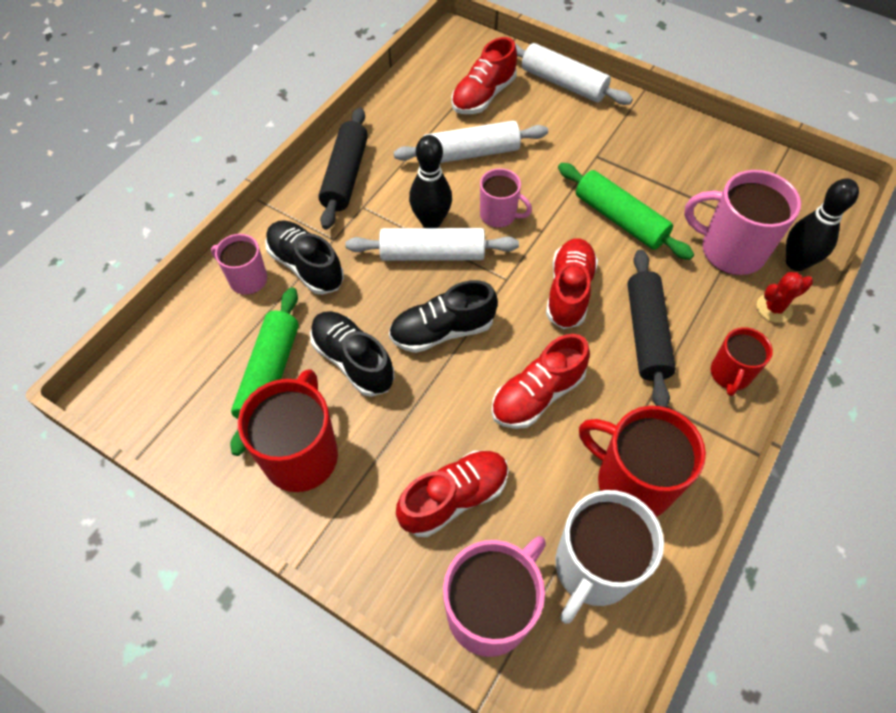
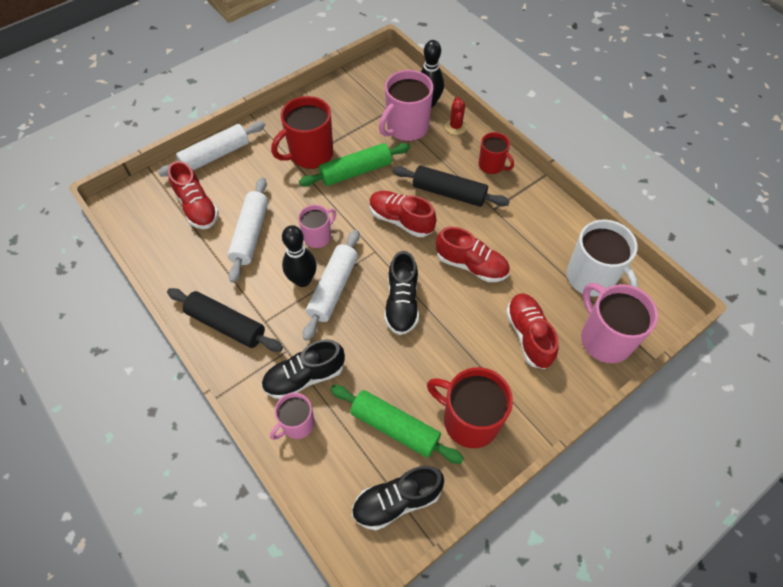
camera: 70 degrees left, 0 degrees up
(353, 361) = (404, 366): black shoe -> black shoe (397, 501)
(537, 394) = (471, 265): red shoe -> red shoe turned 45 degrees counterclockwise
(632, 482) = (545, 239): red mug -> red mug (310, 154)

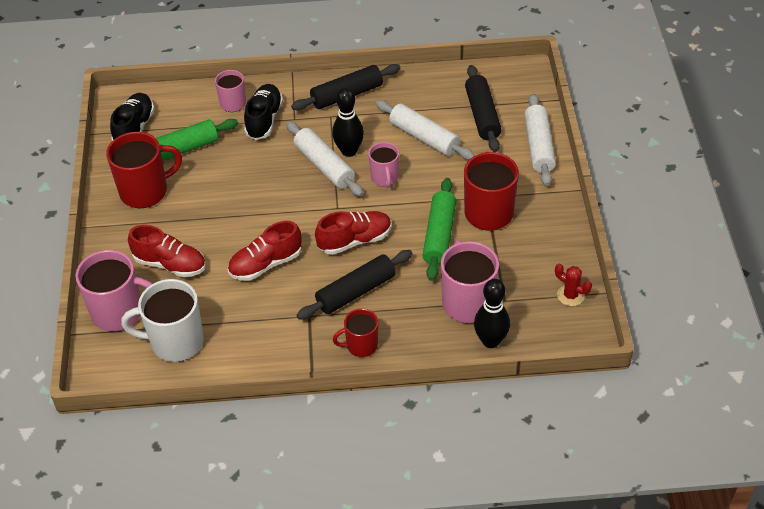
camera: 125 degrees right, 10 degrees down
(197, 207) = (482, 115): red shoe -> black rolling pin
(402, 303) = (273, 201): black shoe -> none
(455, 126) = (437, 345): red cactus -> red cactus (570, 295)

